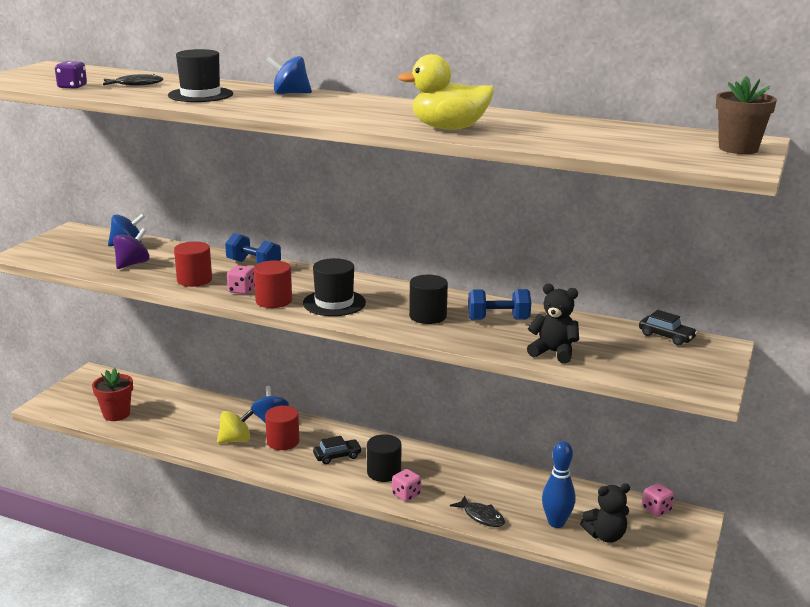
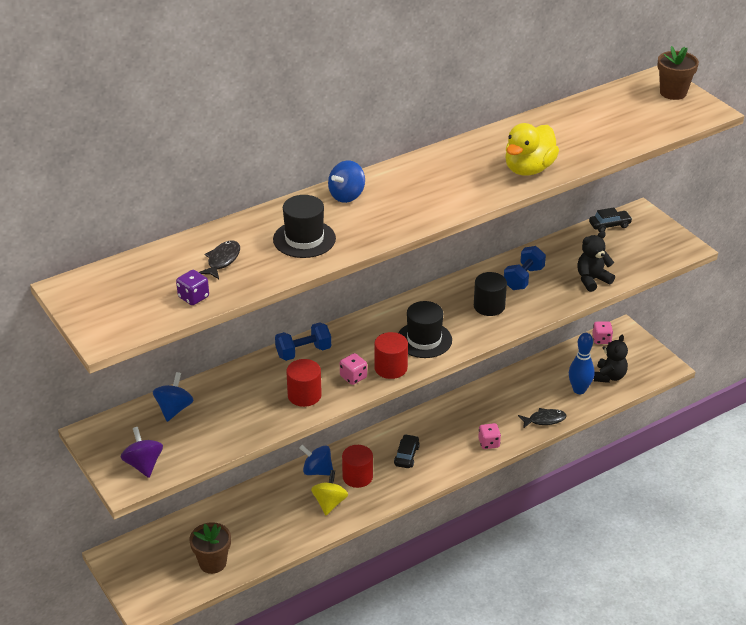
camera: 55 degrees left, 15 degrees up
(116, 414) = (212, 563): red flower pot -> brown flower pot
(132, 264) = (229, 420): purple spinning top -> purple spinning top (143, 464)
(384, 472) = (450, 441): black cylinder -> none

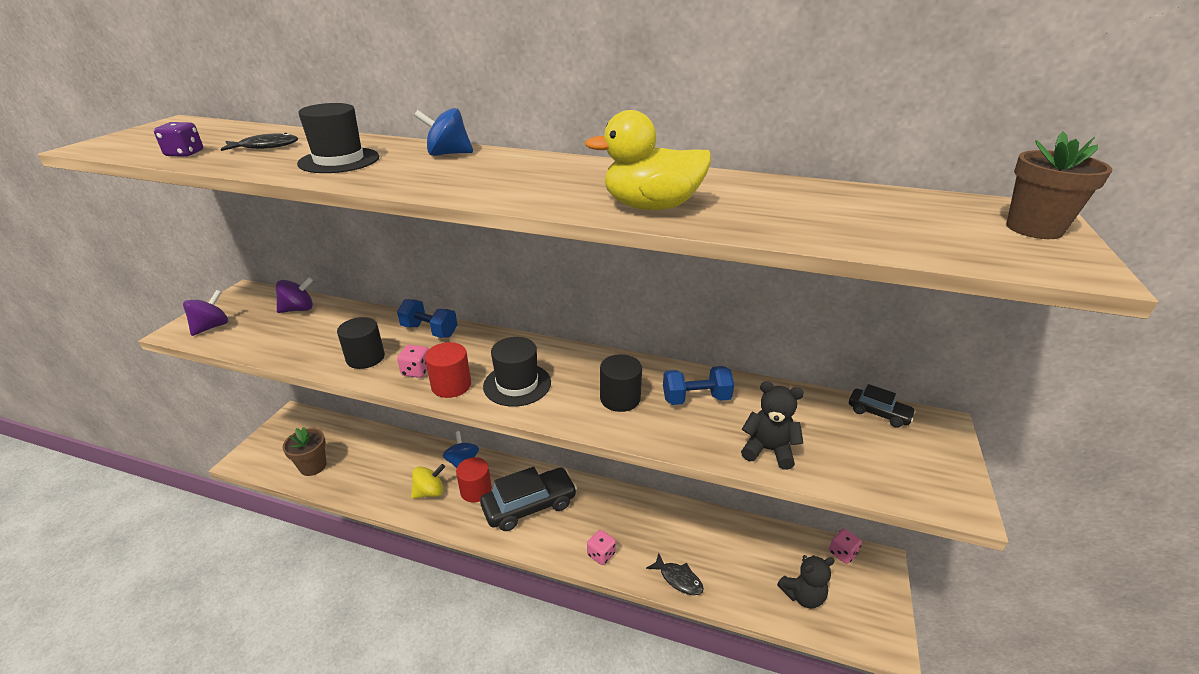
camera: 50 degrees right, 5 degrees down
(174, 409) = (298, 309): blue spinning top -> purple spinning top
(304, 395) = (365, 358): red cylinder -> black cylinder
(406, 456) = (529, 506): black car -> black car, size x2.04
(579, 390) = (752, 581): blue bowling pin -> none

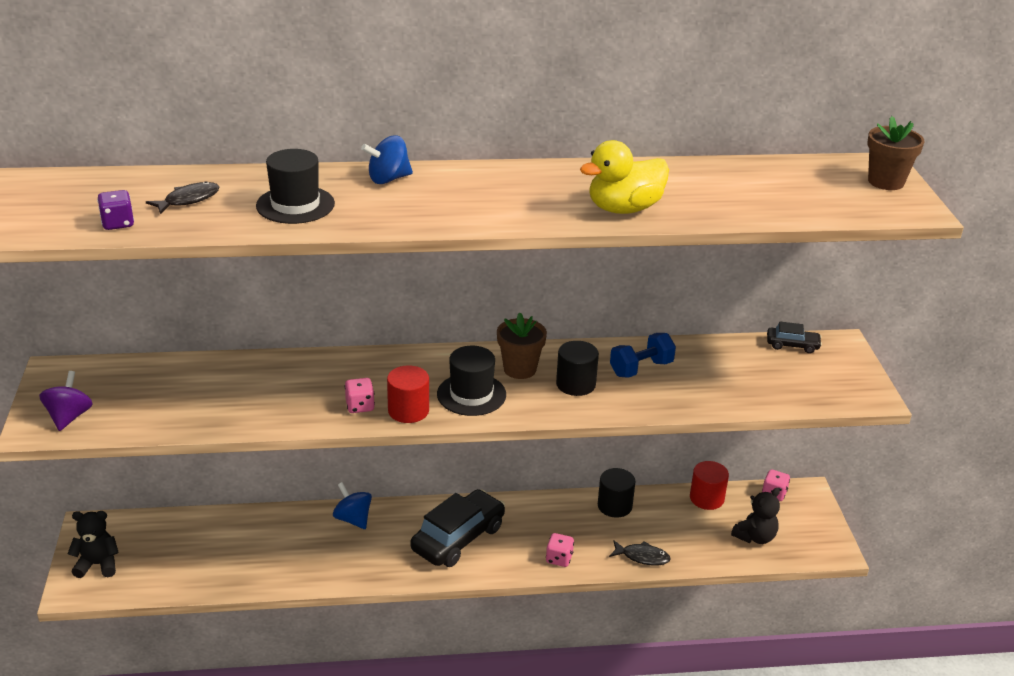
camera: 25 degrees left, 0 degrees up
(298, 309) = (152, 375): purple spinning top -> none
(313, 466) = (173, 571): brown flower pot -> brown flower pot (520, 369)
(365, 358) = (292, 406): black cylinder -> black cylinder (614, 506)
(429, 331) = (332, 364): blue dumbbell -> none
(430, 492) = (338, 556): yellow spinning top -> none
(476, 490) = (389, 540): red cylinder -> red cylinder (706, 498)
(768, 450) = (723, 395): black teddy bear -> black teddy bear (98, 564)

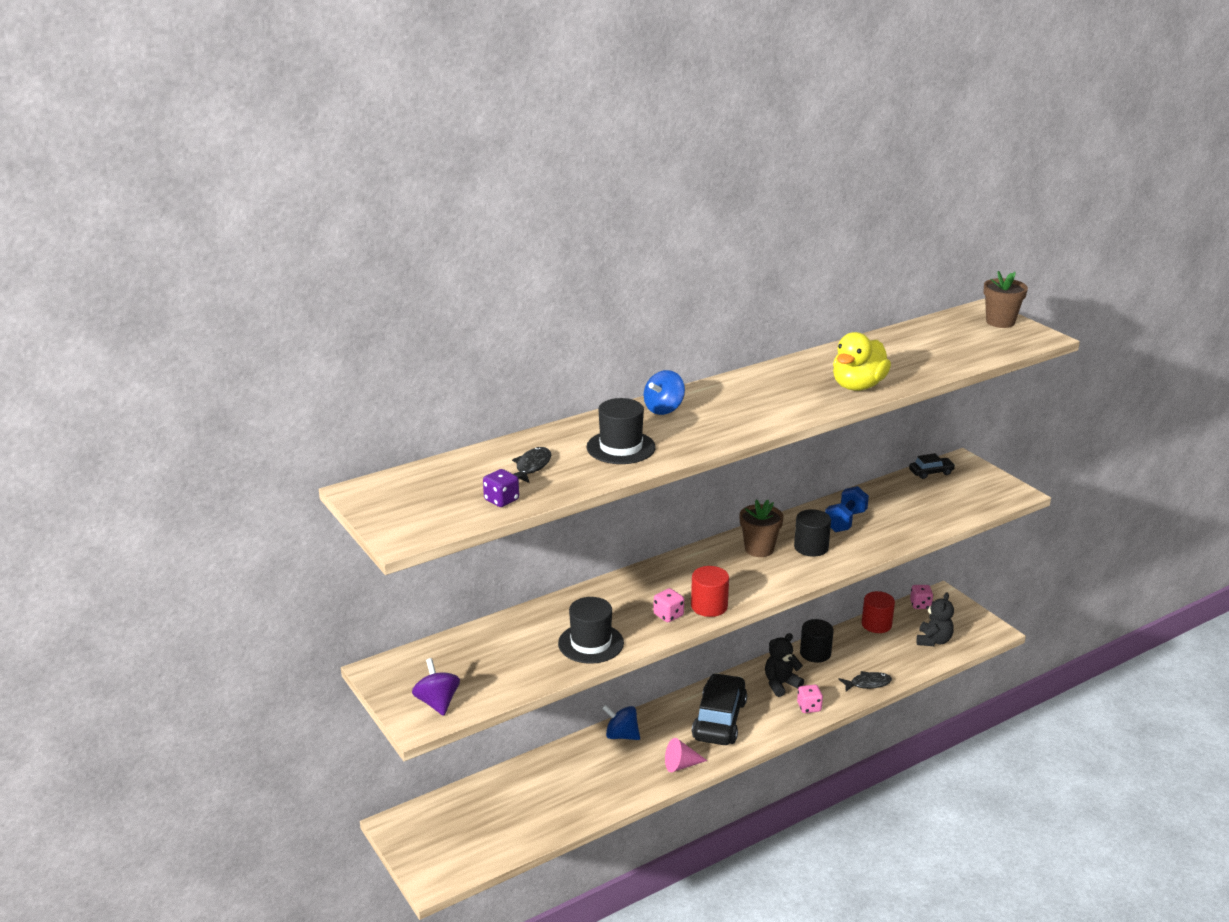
camera: 25 degrees left, 5 degrees down
(98, 564) = (435, 852): black teddy bear -> black teddy bear (781, 684)
(382, 569) = (681, 765): none -> pink cone
(471, 394) = (743, 579): black hat -> black hat (591, 643)

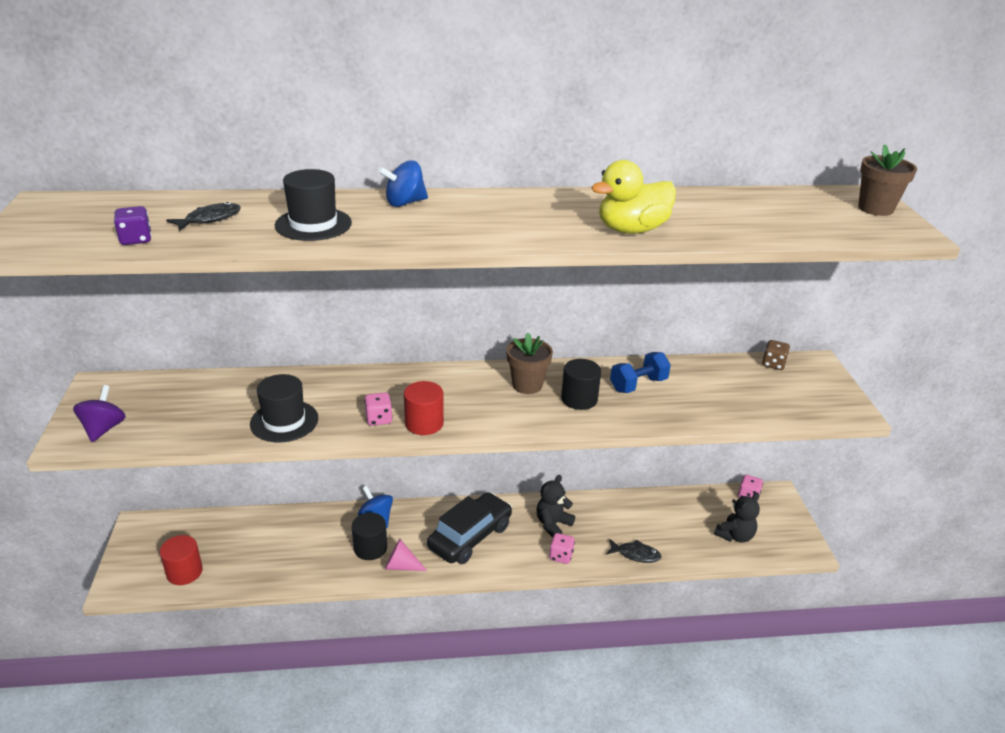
camera: 25 degrees right, 5 degrees up
(781, 684) = (553, 524): black teddy bear -> black teddy bear turned 45 degrees counterclockwise
(815, 653) = (608, 506): black cylinder -> black cylinder (370, 548)
(876, 624) = (689, 500): red cylinder -> red cylinder (184, 572)
(931, 472) = (773, 364): black car -> brown dice

